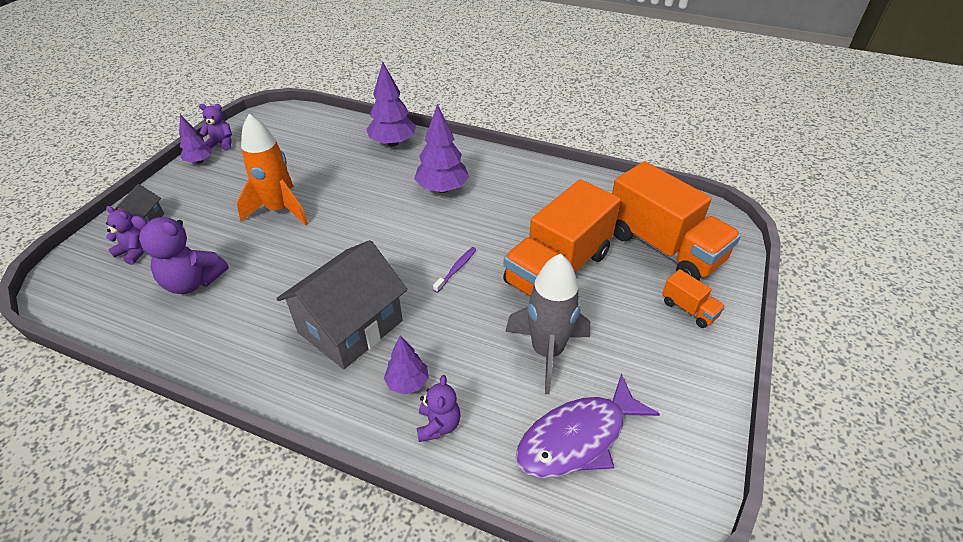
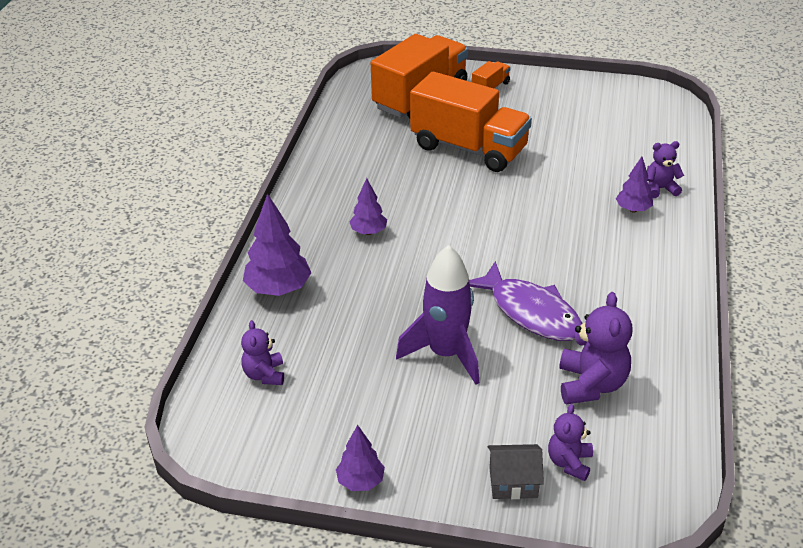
camera: 100 degrees left, 5 degrees down
(221, 144) = (308, 473): purple teddy bear -> purple teddy bear (264, 375)
(280, 210) = (446, 354): orange rocket -> purple rocket
(350, 326) = (593, 253): grey house -> none
(442, 189) = (368, 232): purple tree -> purple tree, size x0.60
(456, 269) = (493, 204): purple toothbrush -> none
(547, 352) = (566, 147): grey rocket -> none
(577, 437) = (633, 130): purple fish -> purple fish (530, 312)

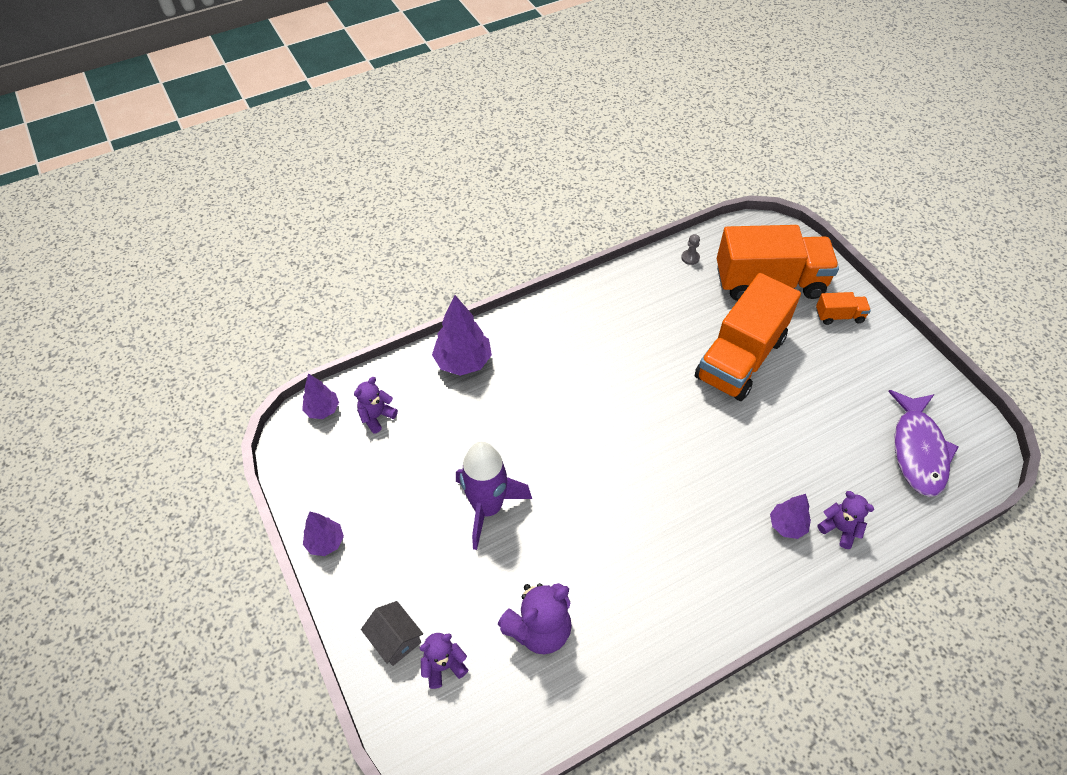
camera: 50 degrees right, 15 degrees up
(346, 117) = (690, 258): none -> grey pawn
(368, 232) = (573, 368): purple tree -> purple tree (323, 410)
(469, 148) = (740, 358): orange truck -> orange truck turned 45 degrees clockwise
(530, 312) = (583, 533): purple fish -> purple fish (918, 450)

